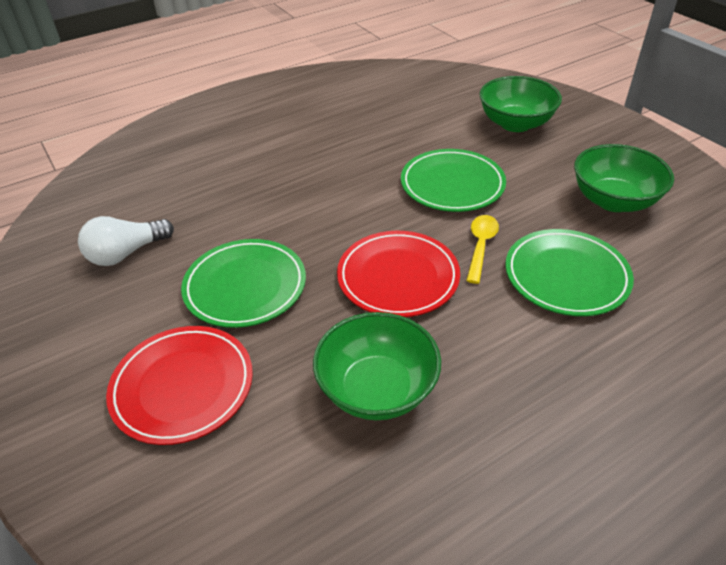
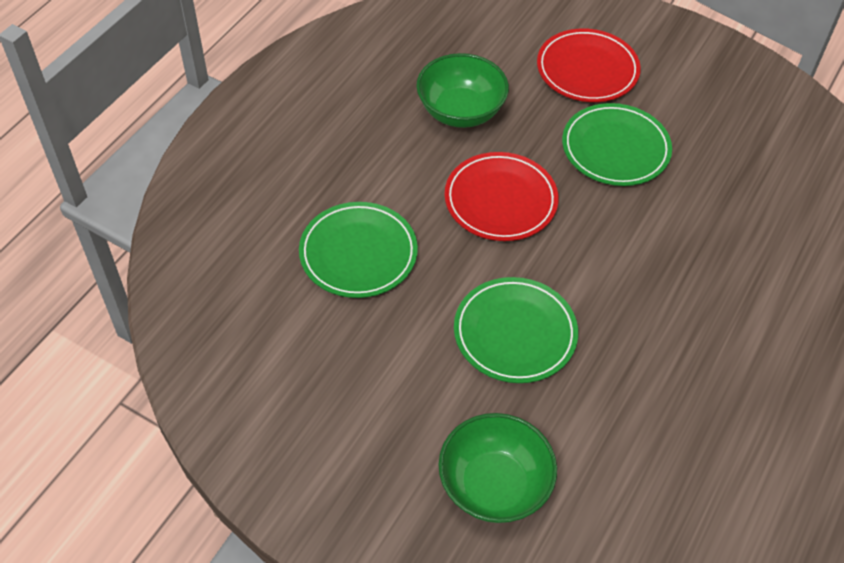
camera: 150 degrees right, 10 degrees up
(126, 253) = (741, 142): white light bulb -> none
(480, 246) = (446, 259): yellow spoon -> none
(613, 200) = (334, 373): green bowl -> none

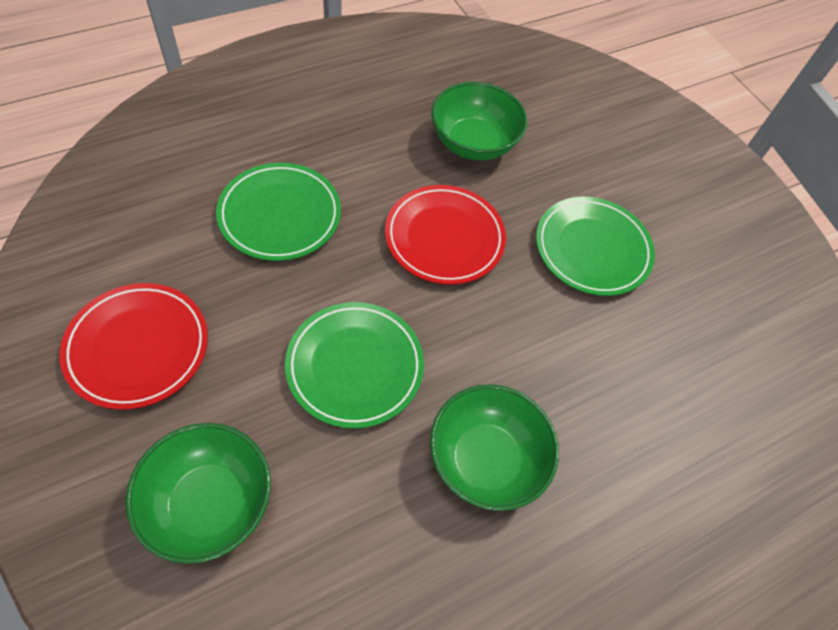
camera: 25 degrees right, 5 degrees up
(587, 70) = (621, 166): red plate -> red plate (138, 347)
(658, 343) = (485, 460): none -> green bowl

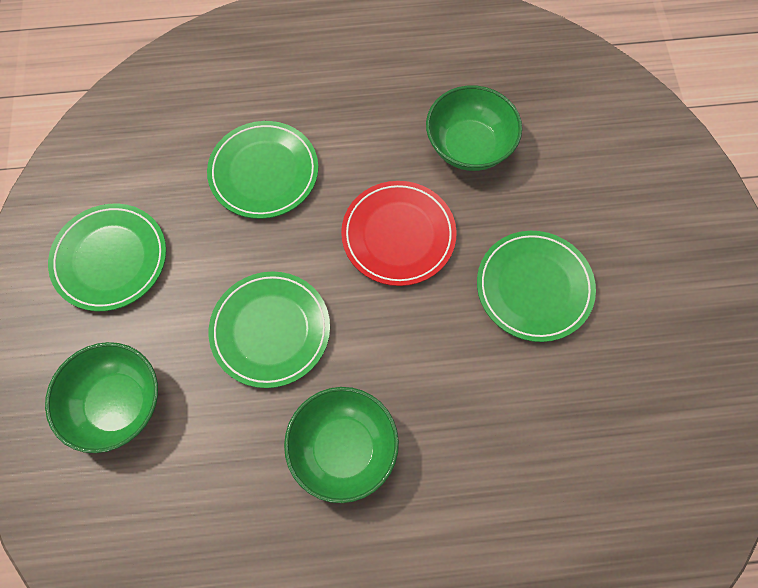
camera: 30 degrees right, 10 degrees up
(138, 347) = (110, 259): red plate -> green plate

